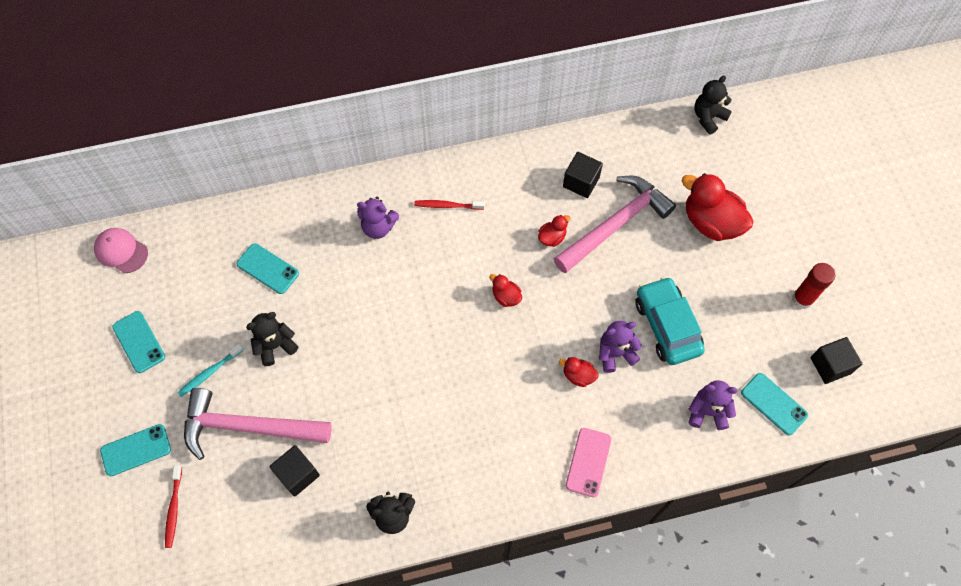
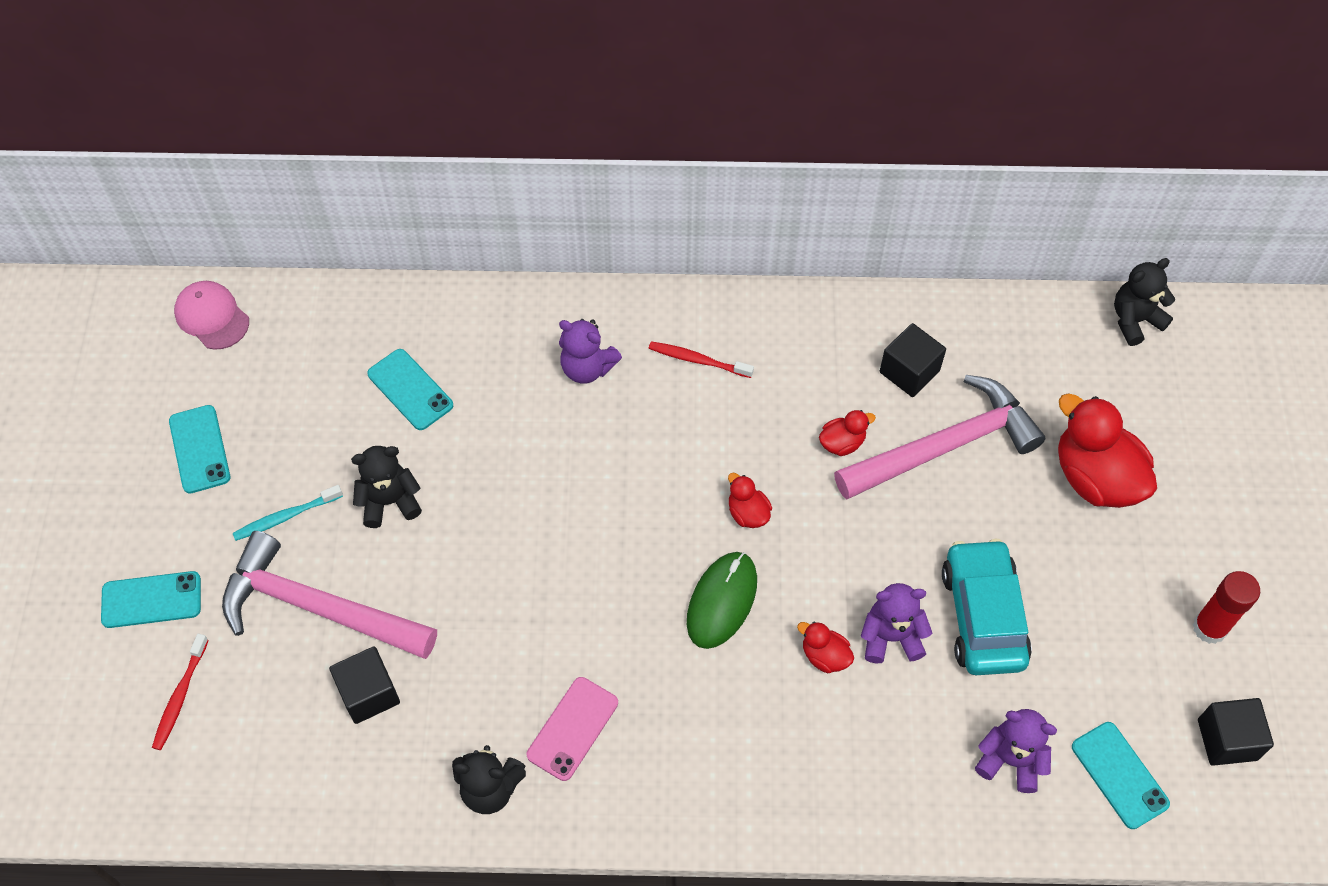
camera: 15 degrees right, 5 degrees down
(505, 357) = (722, 601): none -> green mouse
(588, 462) = (804, 788): pink phone -> pink phone (572, 728)

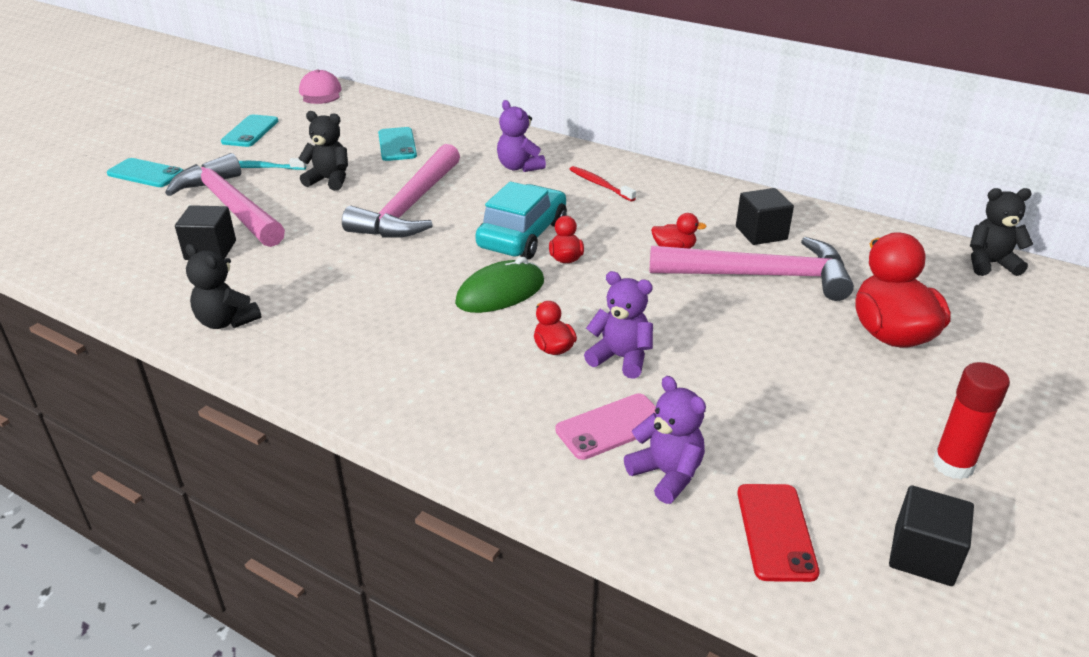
camera: 30 degrees right, 25 degrees down
(180, 696) = (104, 213): red toothbrush -> none
(522, 505) = (410, 206): none -> pink hammer
(572, 728) = (319, 314): pink phone -> pink phone (611, 427)
(983, 616) = (716, 375): turquoise car -> turquoise car (522, 235)
(1119, 775) = (776, 532): turquoise phone -> red phone

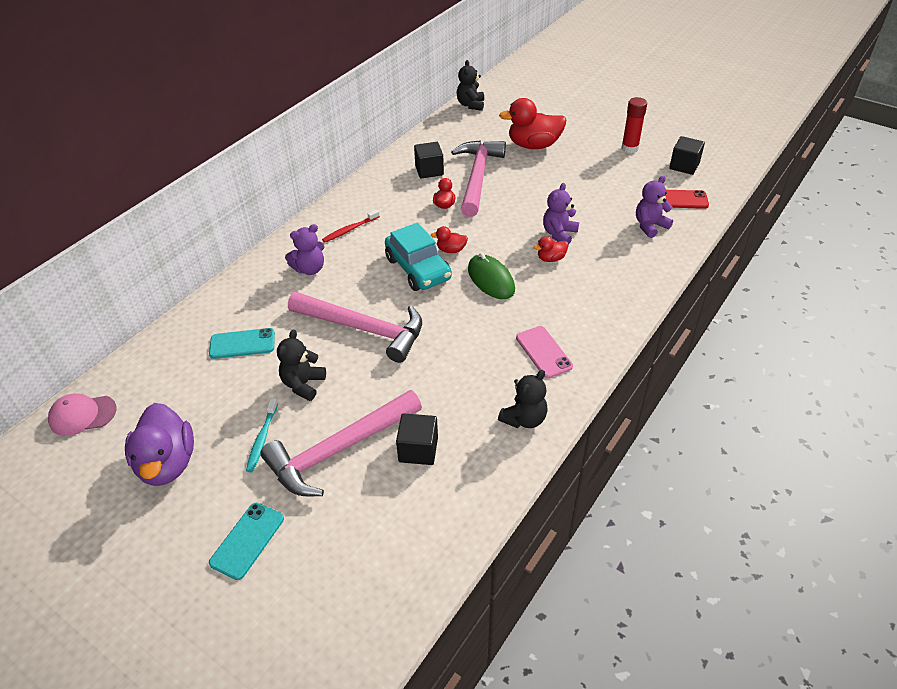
camera: 85 degrees left, 10 degrees up
(250, 131) = (167, 463): turquoise phone -> purple duck
(522, 235) = (418, 269): turquoise car -> turquoise car turned 150 degrees counterclockwise
(611, 427) = (618, 241): pink phone -> pink phone (543, 352)

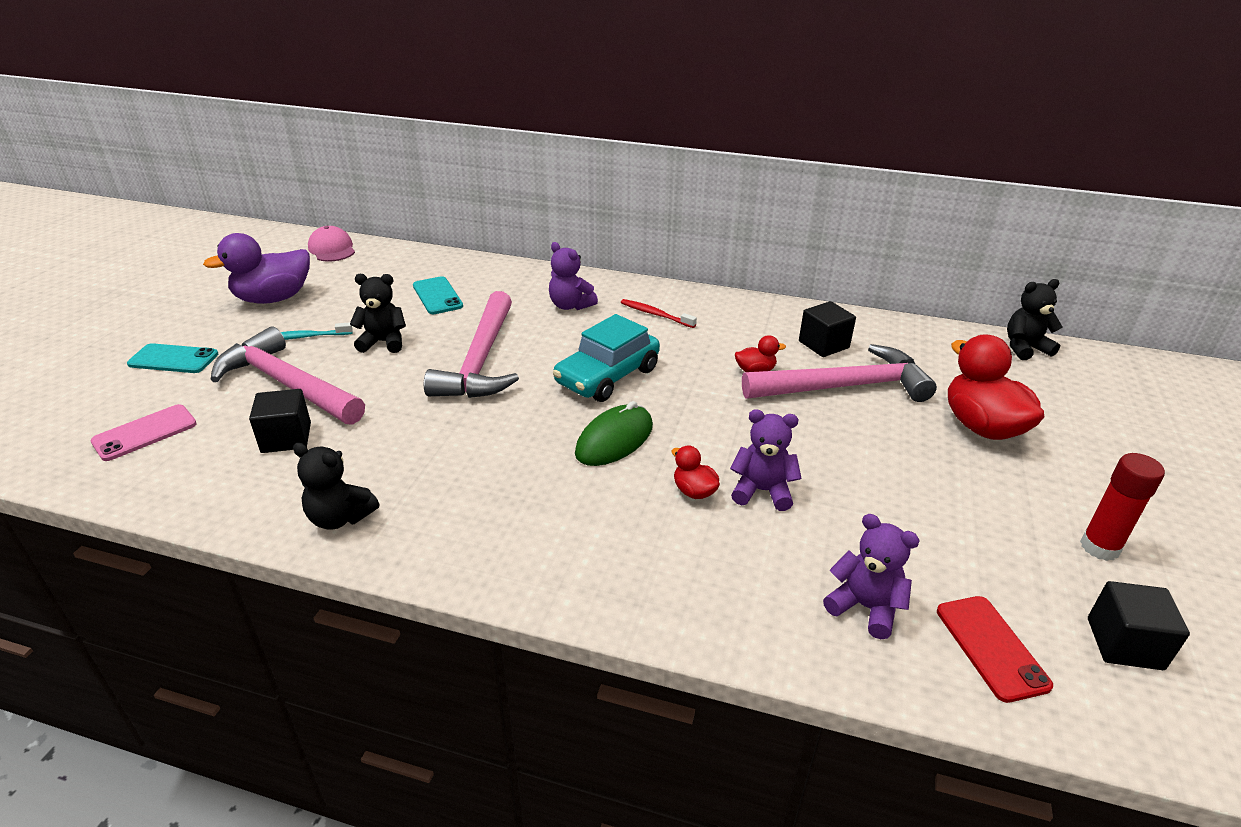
camera: 70 degrees right, 10 degrees down
(451, 250) = (660, 394): red duck -> none
(543, 352) = (476, 516): pink phone -> pink phone (145, 433)

